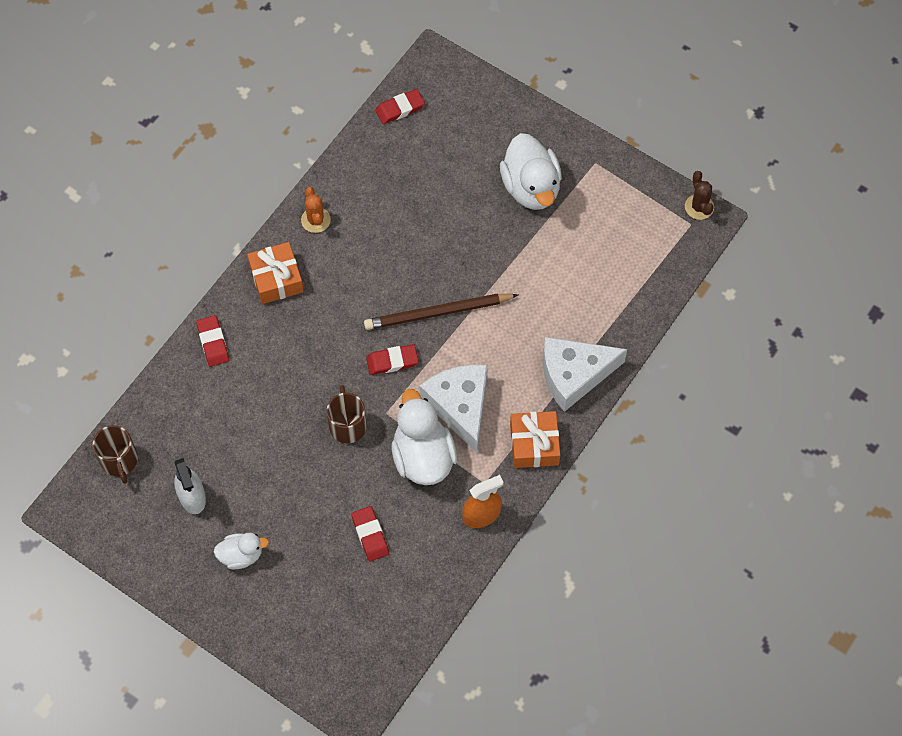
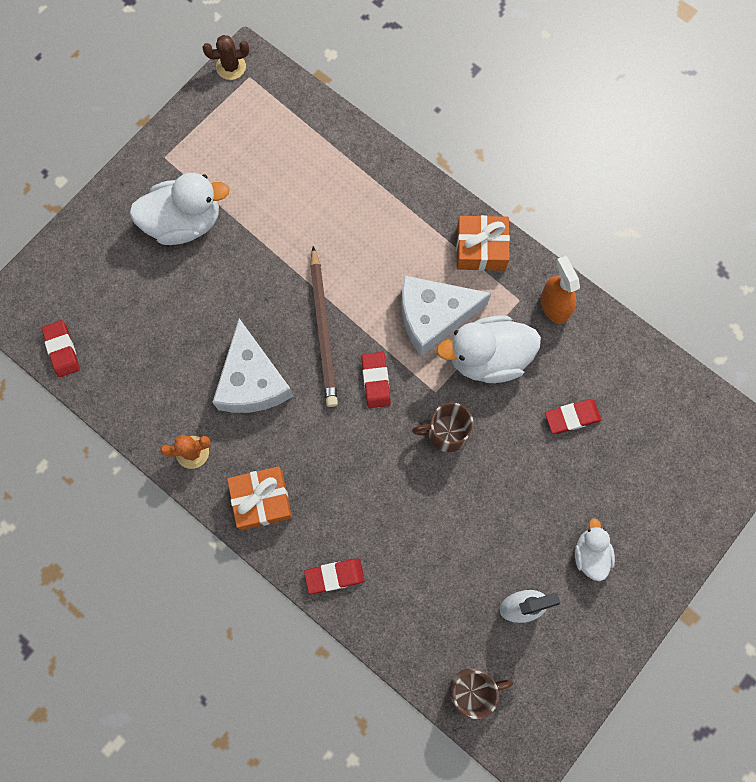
camera: 85 degrees left, 10 degrees up
(574, 375) = (407, 203): white cheese -> white cheese (252, 381)

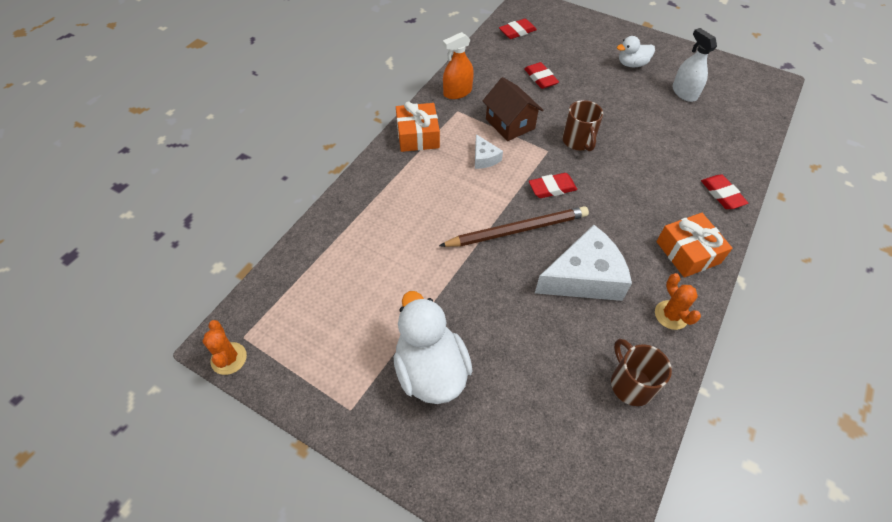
camera: 100 degrees left, 20 degrees down
(62, 350) = (615, 475): red eraser -> red eraser (517, 31)
(231, 67) = (229, 358): brown cactus -> orange cactus
(433, 316) = (484, 158): white cheese -> white cheese, size x0.47
(472, 690) = (753, 111): brown mug -> brown mug (631, 384)
(487, 358) = (510, 124): white duck -> brown house

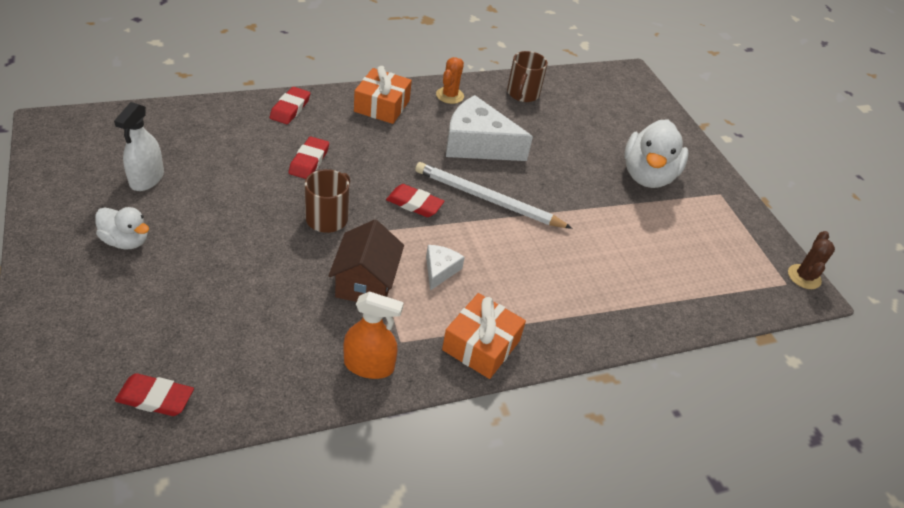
camera: 145 degrees left, 10 degrees down
(229, 358) = (804, 277): orange cactus -> brown cactus
(517, 230) = (487, 199): brown pencil -> white pencil
(540, 78) = (249, 306): red eraser -> red eraser (309, 161)

